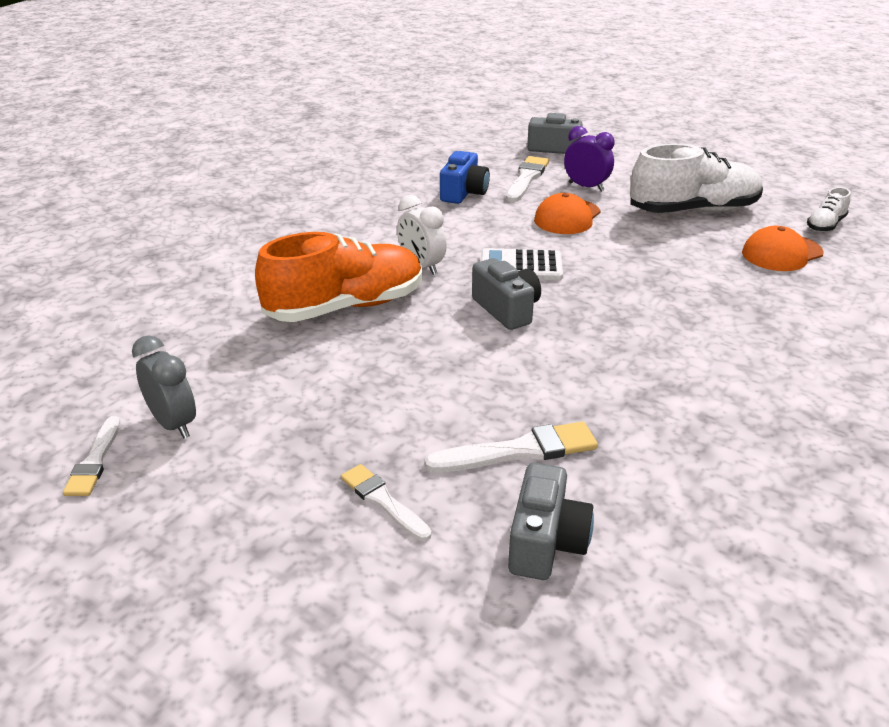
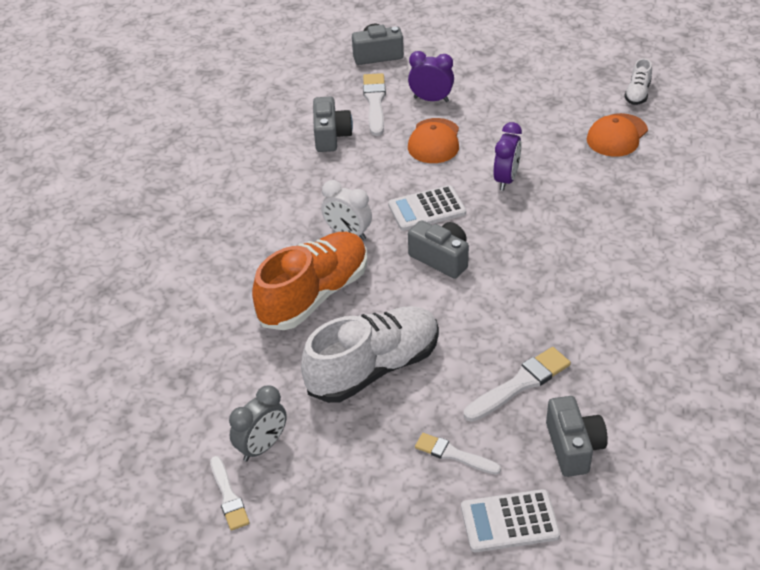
camera: 20 degrees left, 10 degrees up
(174, 424) = (262, 446): grey clock -> grey clock turned 105 degrees clockwise
(399, 604) = (509, 521): none -> white calculator
(464, 193) = (331, 136): blue camera -> grey camera
(627, 262) = (506, 179): none -> purple clock
(693, 211) = (531, 105): white shoe -> white shoe (374, 368)

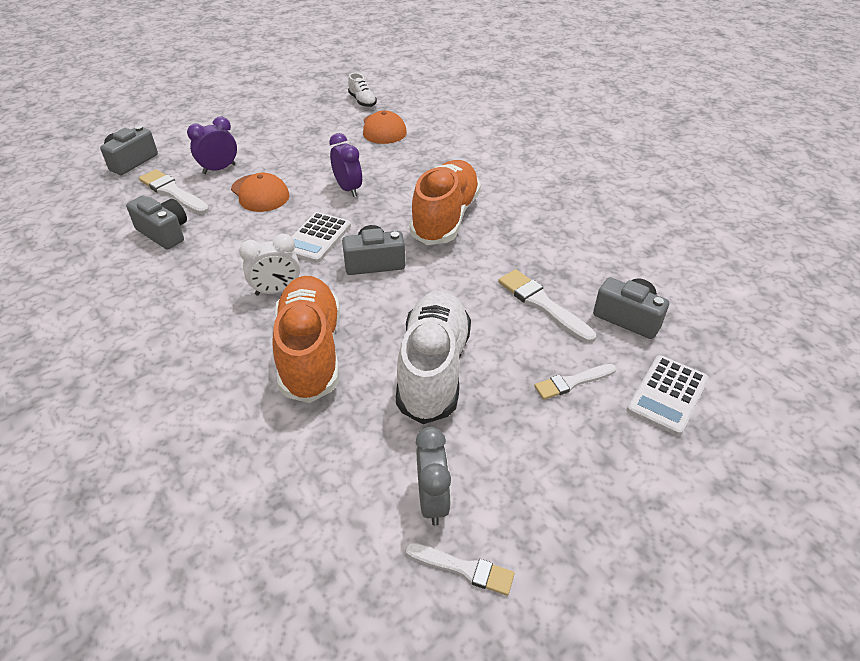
camera: 50 degrees left, 0 degrees up
(520, 384) = (542, 304): white brush -> white brush turned 45 degrees counterclockwise
(549, 257) = (445, 217): none -> orange shoe

